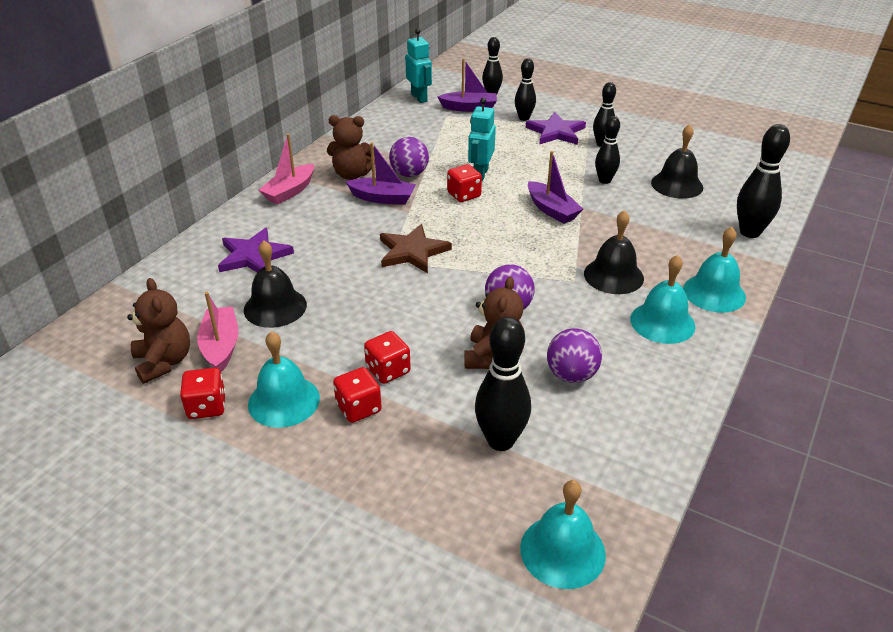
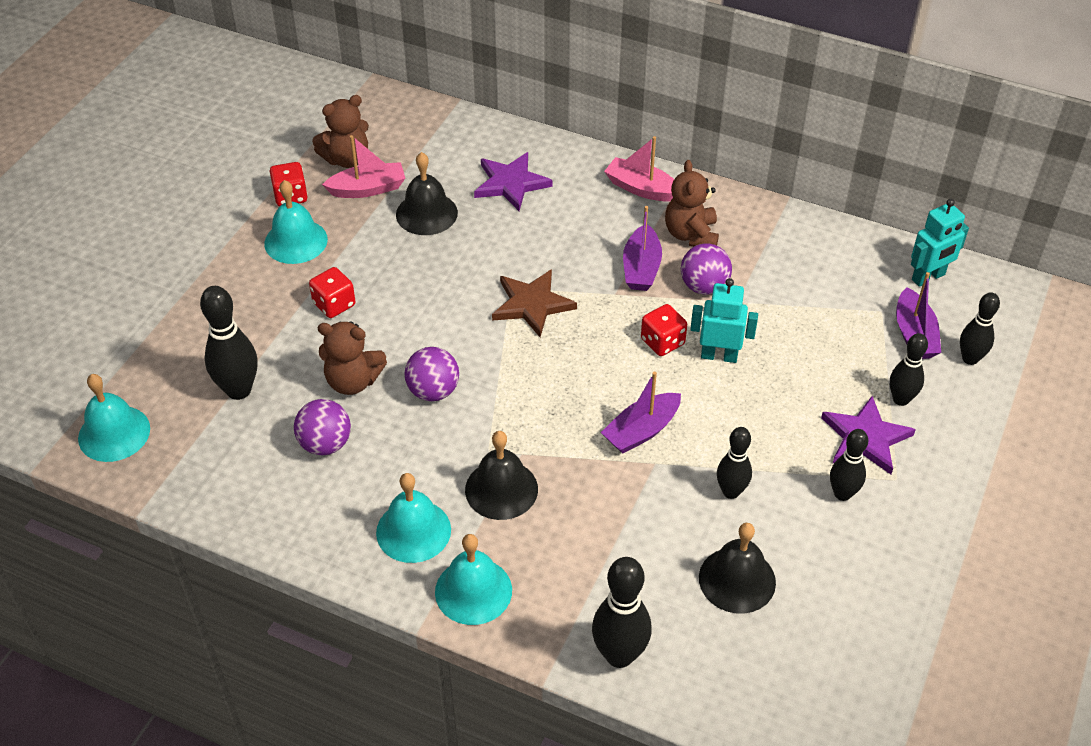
camera: 85 degrees right, 10 degrees up
(358, 408) = (285, 290): red dice -> none

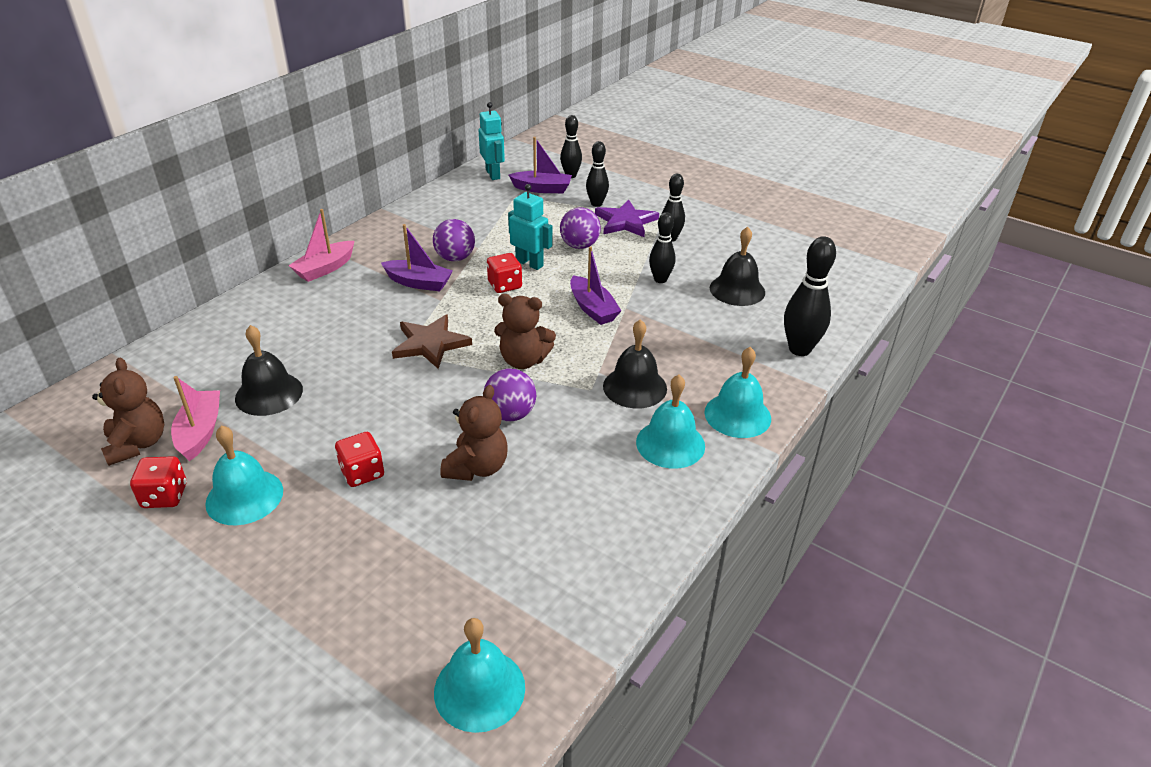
camera: 80 degrees left, 10 degrees down
(239, 390) = (454, 561): black bowling pin -> none
(325, 444) = (553, 494): purple ball -> purple ball (579, 246)
(510, 183) = (265, 336): purple star -> none
(691, 235) = (395, 254): brown teddy bear -> brown teddy bear (523, 360)
(719, 355) = (529, 263): turquoise robot -> turquoise robot turned 105 degrees clockwise

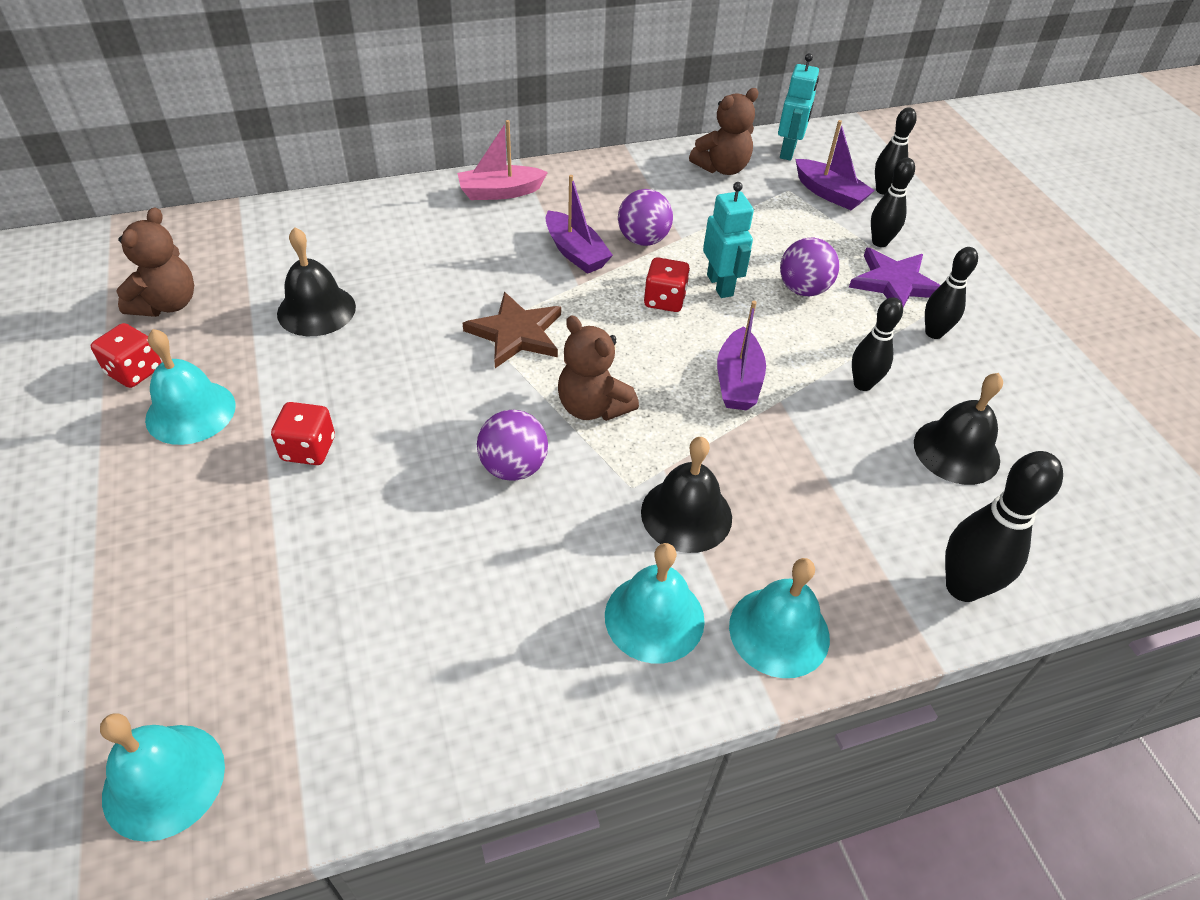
camera: 35 degrees right, 10 degrees up
(200, 432) = (224, 320): pink boat -> none
(477, 467) = (417, 512): brown teddy bear -> brown teddy bear (722, 168)

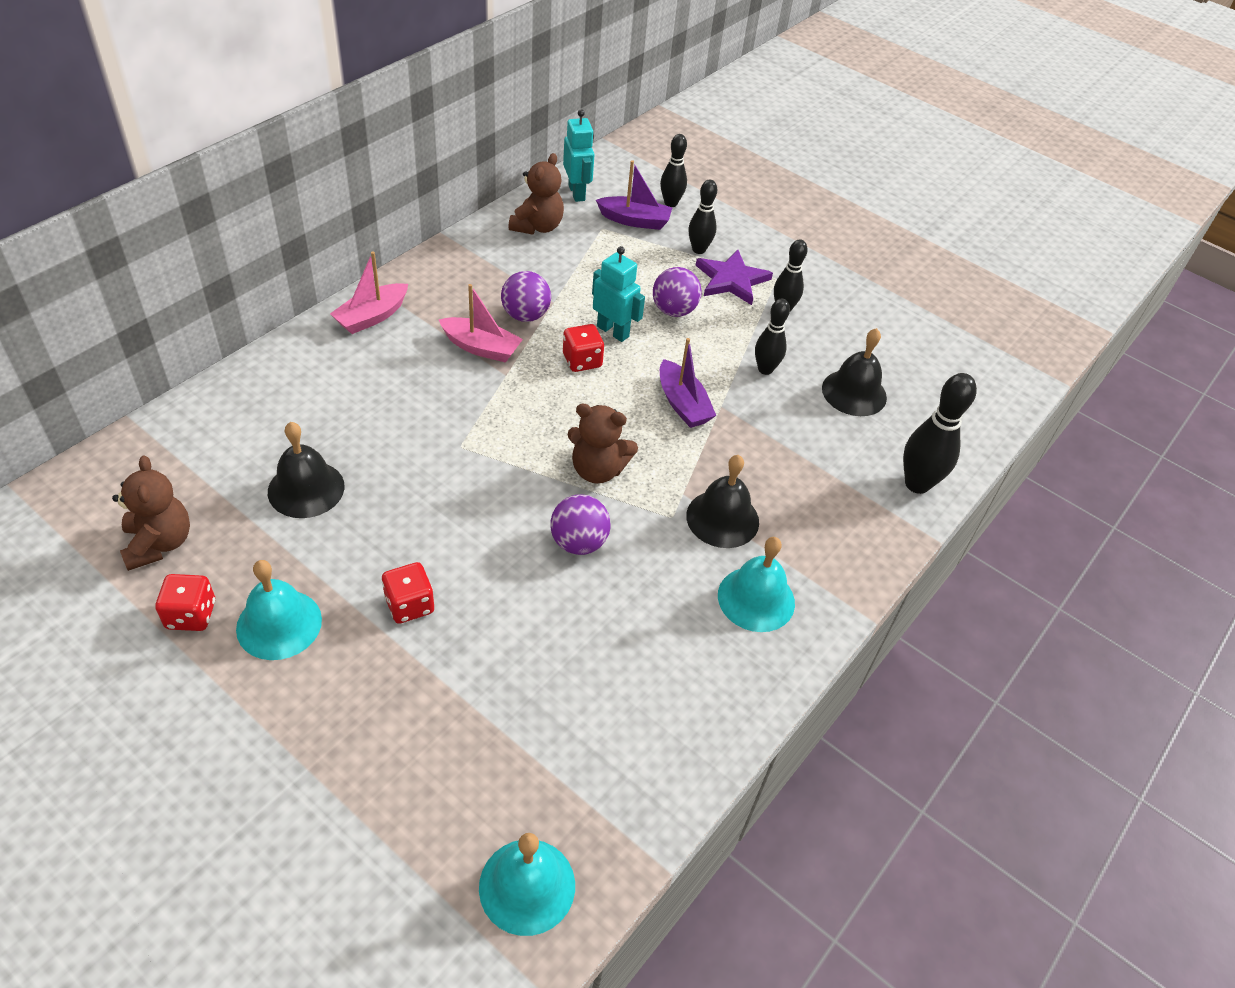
camera: 35 degrees left, 0 degrees up
(516, 333) = (492, 436): brown star -> none
(575, 252) = (481, 348): purple boat -> pink boat
(779, 631) = (836, 567): turquoise bell -> none

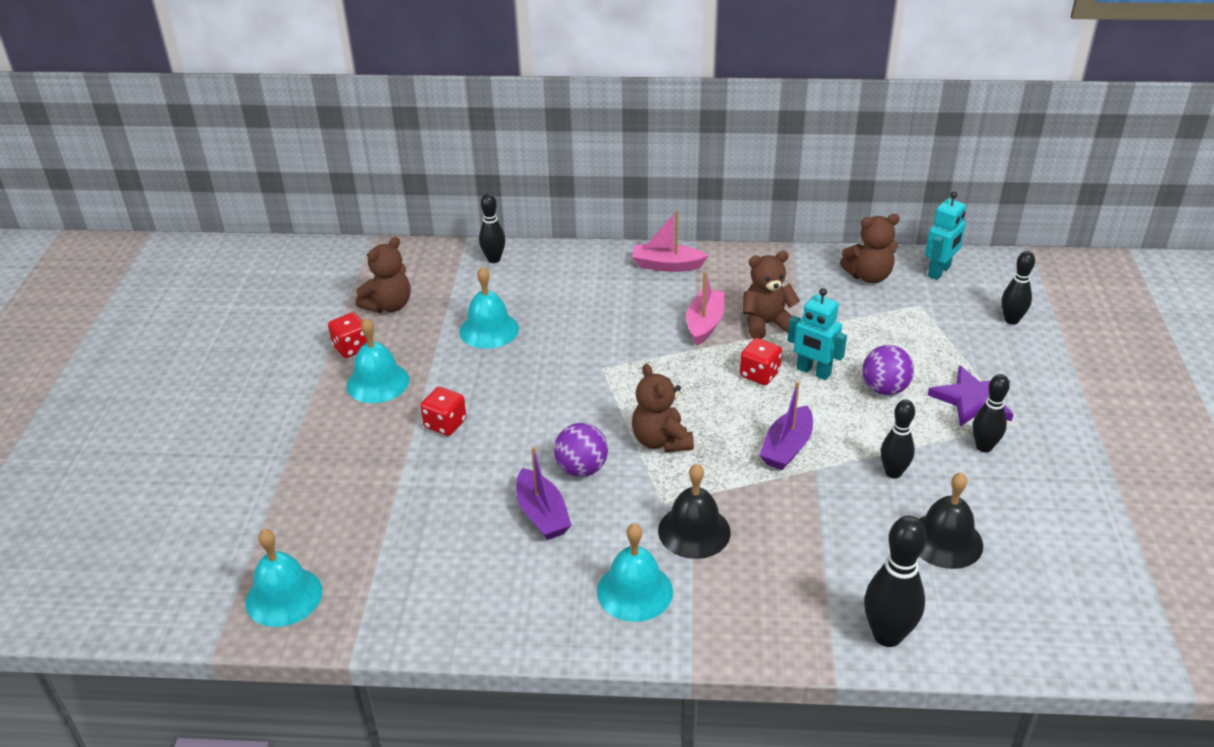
camera: 60 degrees right, 10 degrees down
(306, 489) = (489, 330): black bell -> turquoise bell
(481, 348) = (705, 324): pink boat -> pink boat turned 150 degrees counterclockwise
(525, 315) = (766, 324): purple ball -> brown teddy bear
(613, 331) = (813, 372): turquoise robot -> turquoise robot turned 120 degrees clockwise
(635, 220) = (957, 314): purple boat -> purple boat (542, 514)
(699, 249) = (980, 364): black bowling pin -> black bowling pin (494, 259)

